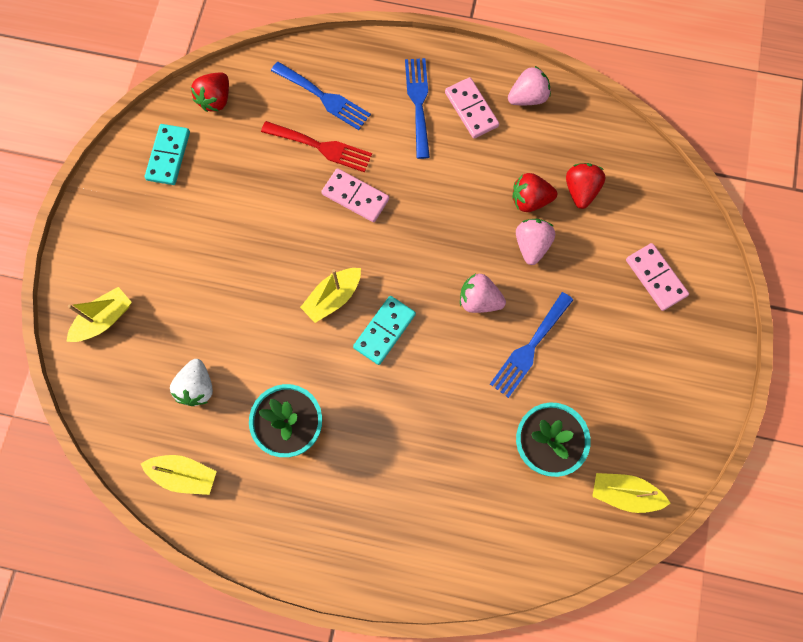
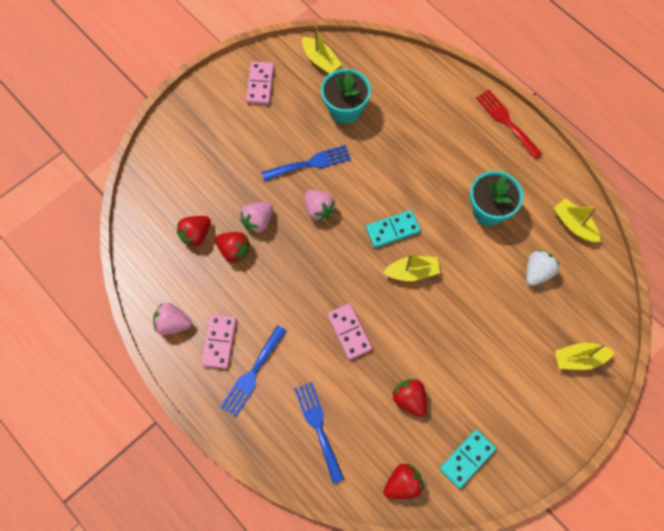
camera: 145 degrees left, 5 degrees down
(255, 173) = (409, 399): none -> red strawberry
(321, 147) = (347, 387): red fork -> red fork (506, 121)
(655, 277) = (199, 153): pink domino -> pink domino (260, 84)

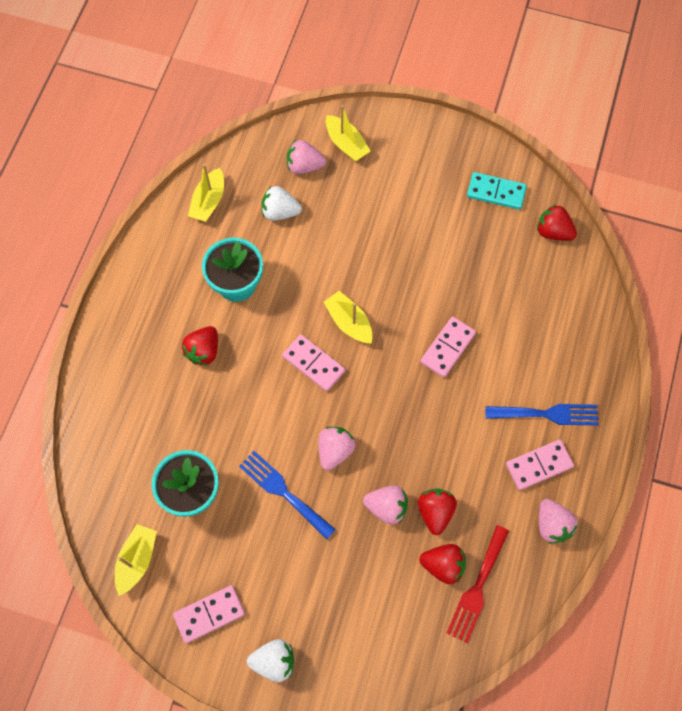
camera: 120 degrees left, 0 degrees up
(207, 105) = (274, 661): none -> white strawberry
(318, 427) = (554, 326): blue fork -> none
(393, 230) = (313, 363): turquoise domino -> pink domino
(409, 399) = (476, 262): red strawberry -> red strawberry (204, 351)
(506, 121) = (117, 314): red fork -> red fork (477, 588)
(573, 313) = (304, 166): none -> pink strawberry

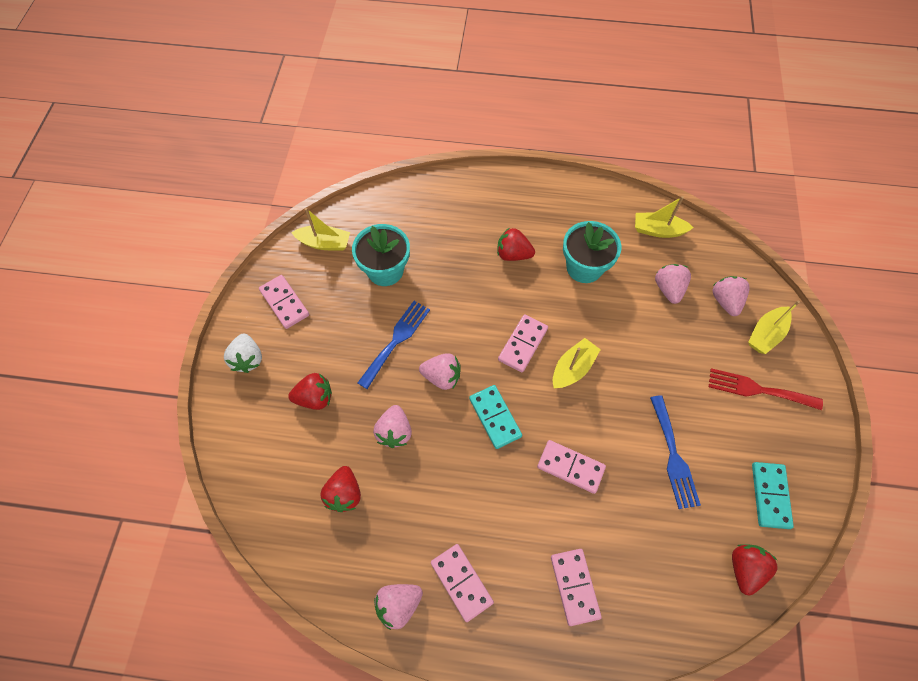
camera: 80 degrees right, 5 degrees down
(280, 212) = (668, 289): white strawberry -> pink strawberry
(387, 406) = (495, 417): none -> turquoise domino
(435, 512) = (396, 478): red strawberry -> red strawberry (315, 398)
(477, 588) = (325, 531): red fork -> red fork (758, 389)
(547, 414) = (521, 586): blue fork -> blue fork (673, 456)
(552, 369) = (574, 586): none -> pink domino

